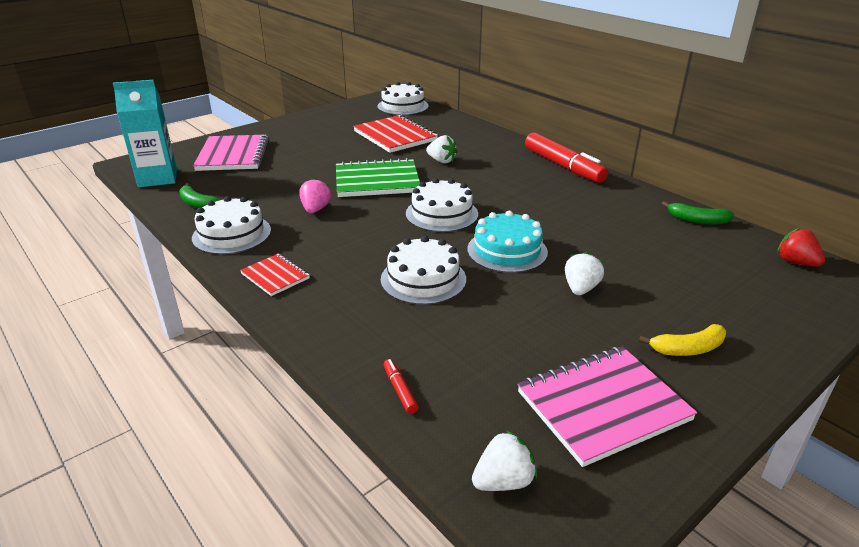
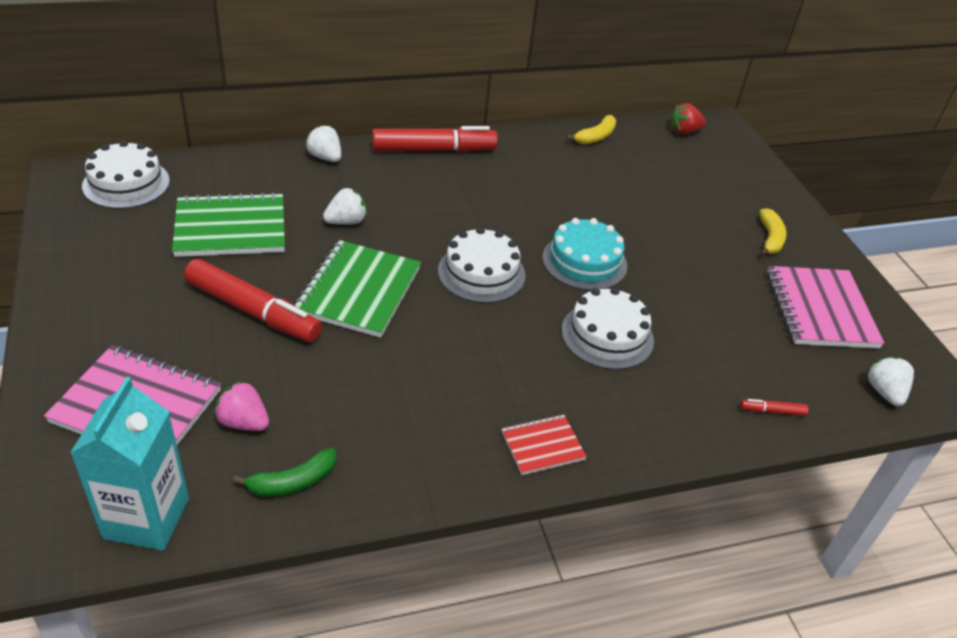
camera: 70 degrees left, 10 degrees up
(231, 234) = (412, 463): white cake -> none
(315, 209) = (398, 367): pink strawberry -> pink strawberry (243, 422)
(329, 159) = (253, 311): none -> red marker
(395, 136) = (230, 228): red notebook -> green notebook
(580, 288) = (670, 249): white strawberry -> white strawberry (325, 157)
(697, 220) = (596, 137): green banana -> yellow banana

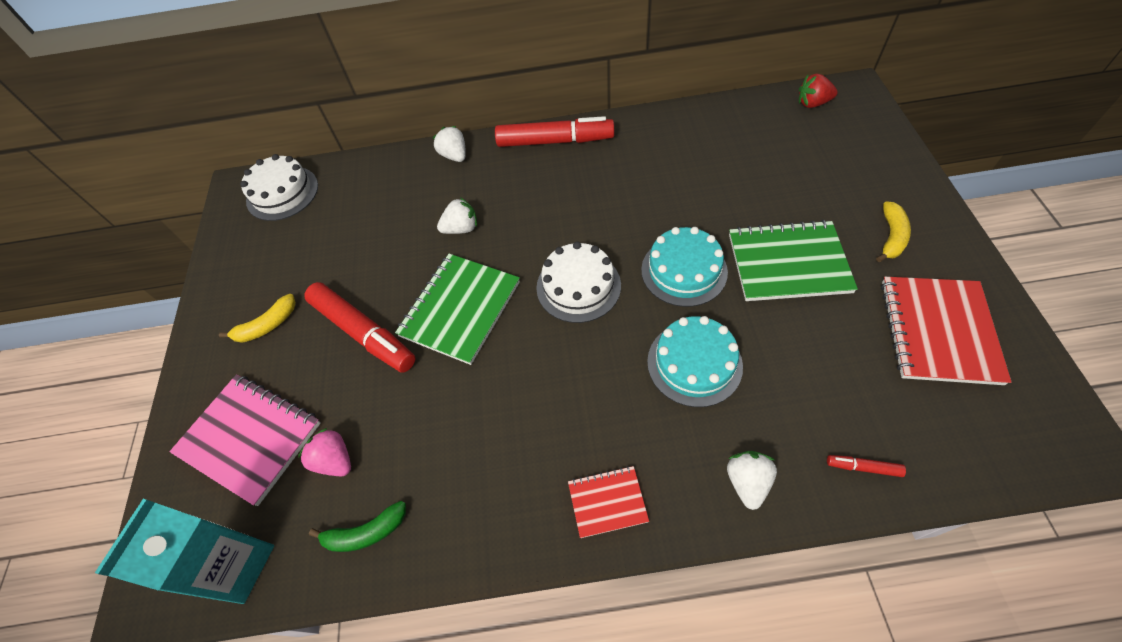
camera: 20 degrees right, 15 degrees up
(230, 228) = (359, 239): green notebook -> green notebook (788, 263)
(596, 137) = (717, 116): yellow banana -> yellow banana (267, 325)
(607, 335) = (694, 363): white cake -> turquoise cake
(820, 310) = (938, 331): pink notebook -> red notebook
(884, 392) = (1002, 446): white strawberry -> white strawberry (747, 482)

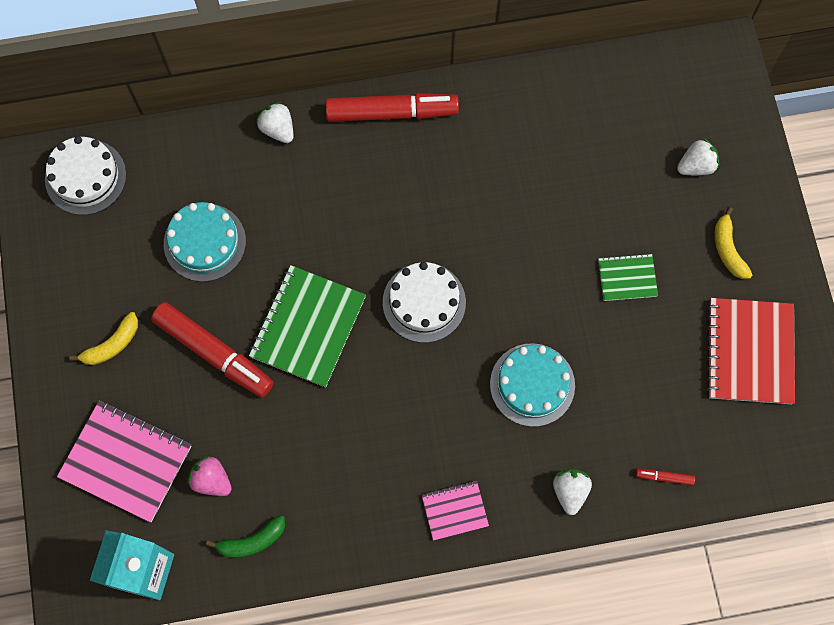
camera: 10 degrees left, 15 degrees up
(461, 228) = (298, 230): white strawberry -> white strawberry (696, 166)
(607, 502) = (454, 510): red notebook -> pink notebook
(684, 271) = (527, 285): turquoise cake -> turquoise cake (204, 242)
(788, 263) = (627, 278): green notebook -> green notebook, size x0.54
(812, 103) = (677, 69): red strawberry -> none
(891, 237) = (728, 249): yellow banana -> yellow banana turned 150 degrees clockwise

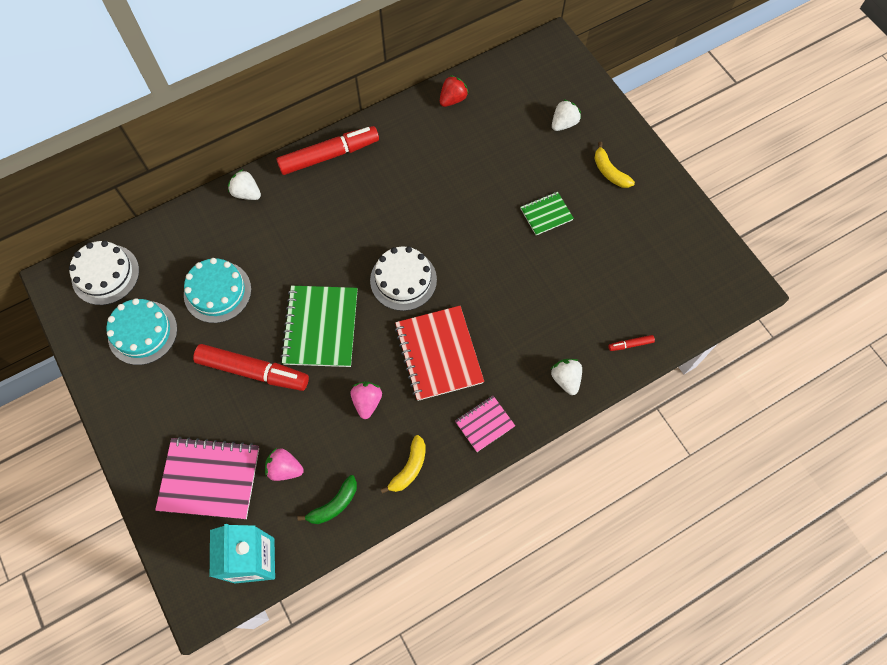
camera: 20 degrees left, 5 degrees down
(112, 345) = (168, 392): yellow banana -> yellow banana (409, 468)
(330, 436) = (367, 402): none -> pink strawberry
(532, 384) = (507, 311): turquoise cake -> turquoise cake (142, 332)
(569, 87) = (453, 99): none -> red strawberry
(749, 352) = (654, 236): red notebook -> red notebook (438, 354)

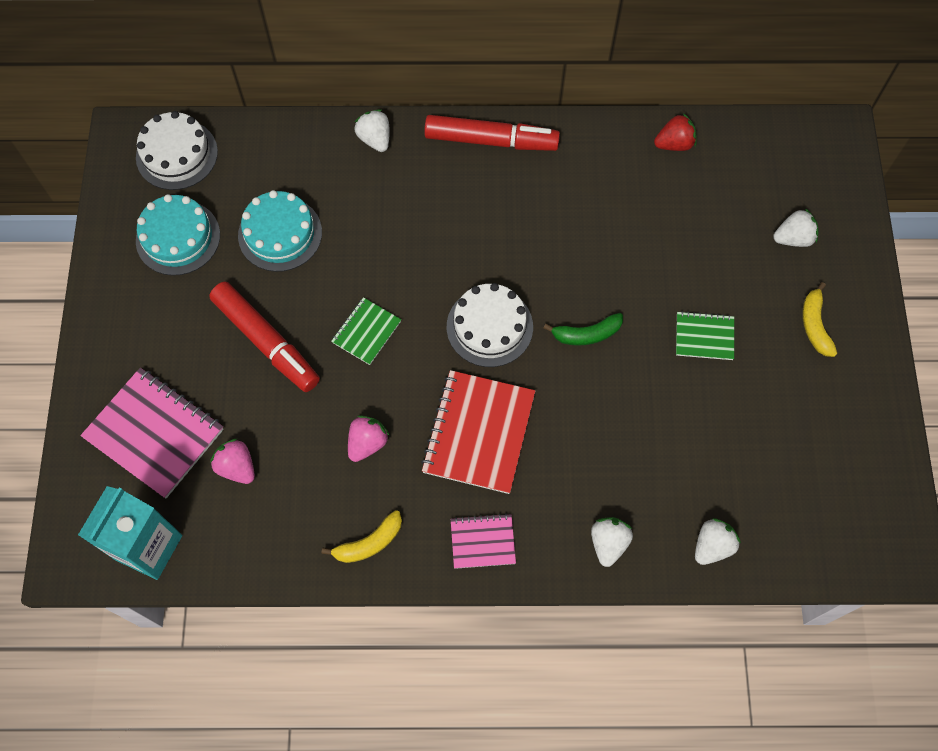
camera: 30 degrees right, 0 degrees up
(320, 327) = (366, 332): green notebook -> green notebook, size x0.54
(334, 504) = (265, 536): green banana -> green banana (586, 334)
(630, 344) = (712, 546): red marker -> white strawberry

